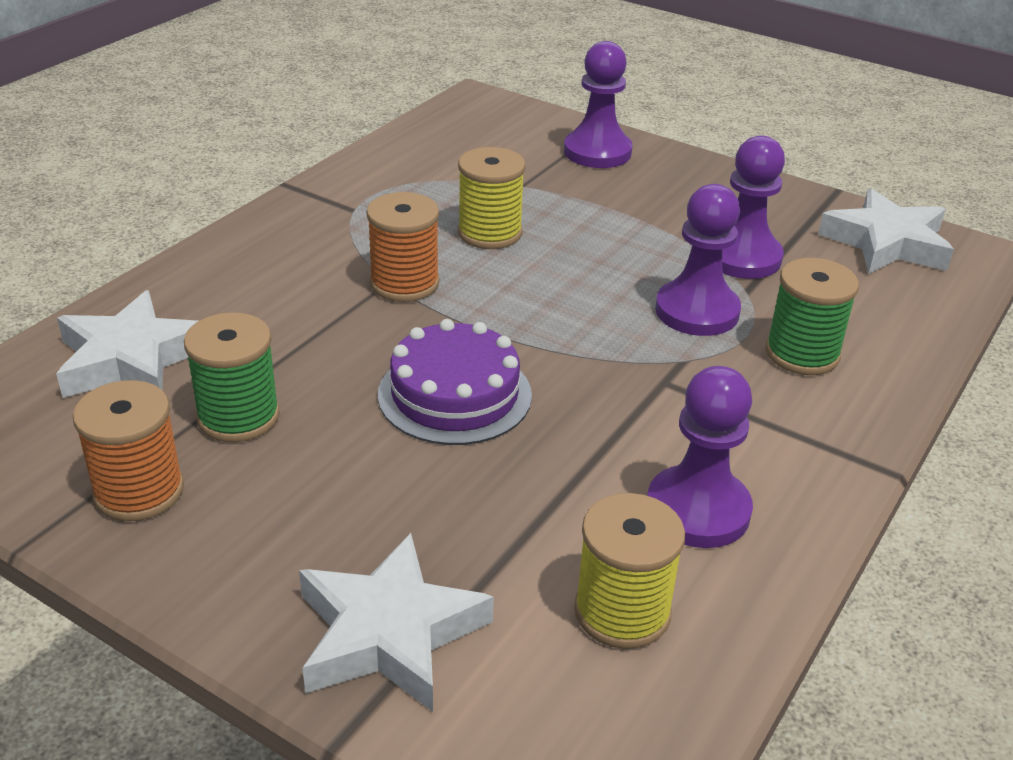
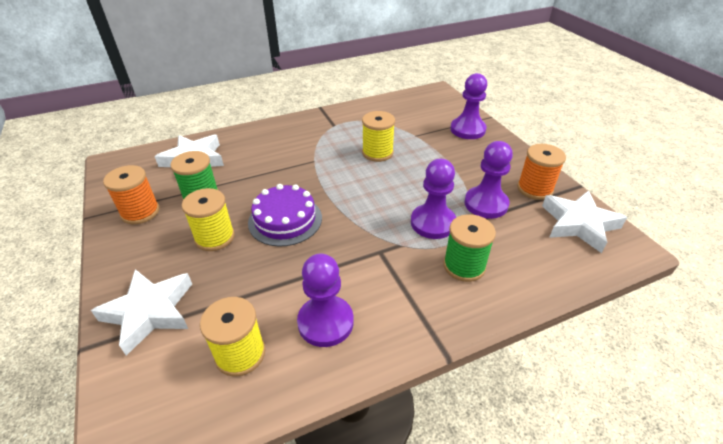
camera: 35 degrees right, 5 degrees up
(358, 471) = (215, 237): none -> yellow spool
(404, 283) = (319, 163): orange spool -> orange spool (534, 189)

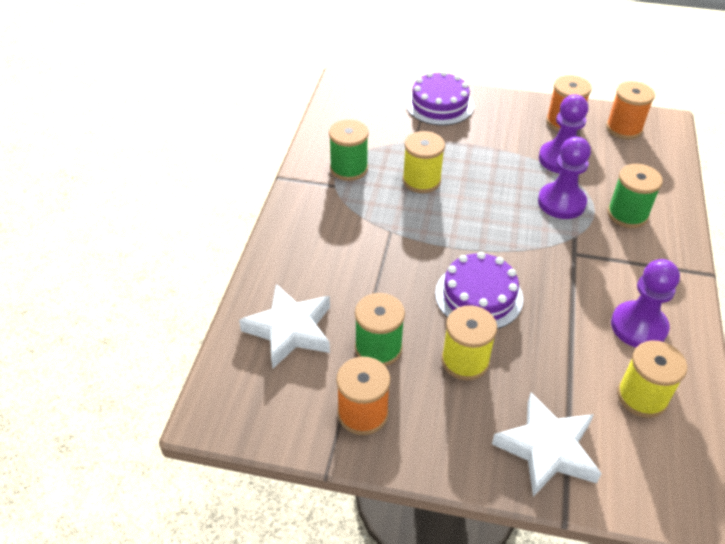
camera: 55 degrees left, 5 degrees up
(355, 124) = (349, 168): none -> green spool
(467, 130) = (439, 104): purple pawn -> purple cake
(579, 224) = (624, 128): white star -> orange spool

